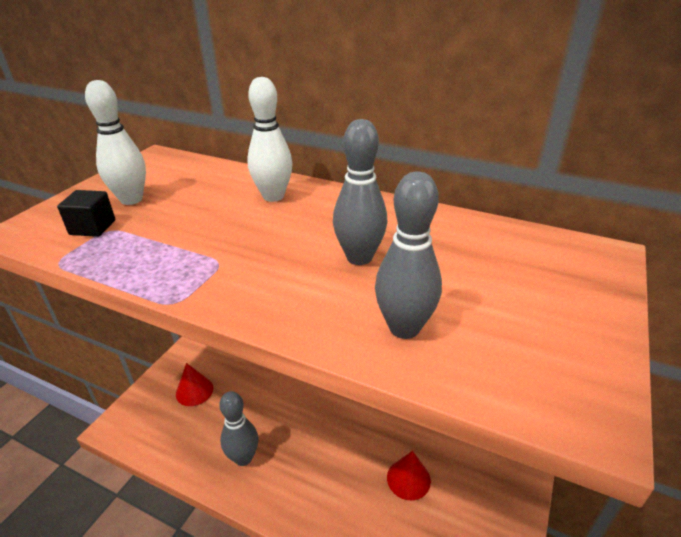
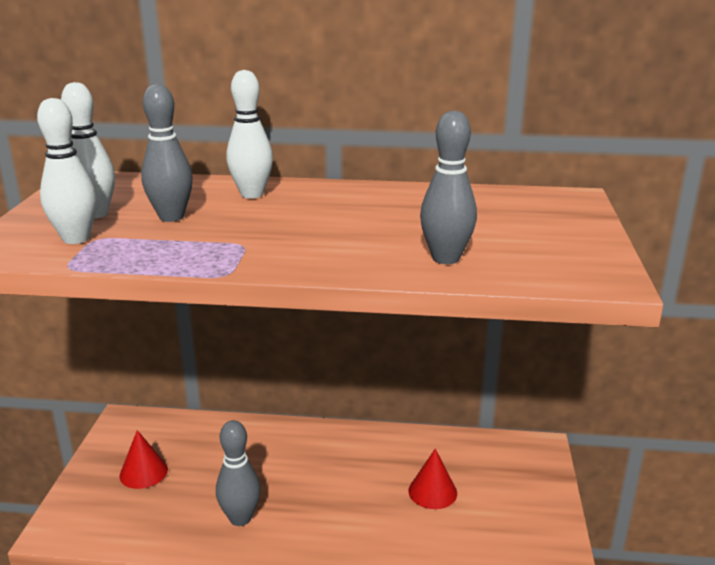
camera: 20 degrees left, 10 degrees down
(92, 227) = (76, 239): black cube -> white bowling pin
(359, 257) = (374, 224): grey bowling pin -> grey bowling pin (171, 217)

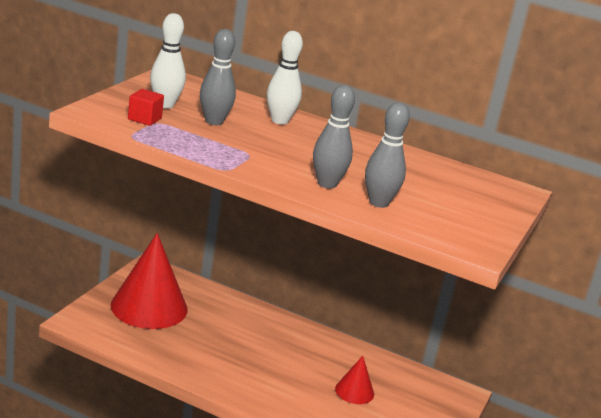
camera: 15 degrees right, 0 degrees up
(76, 239) = (144, 119): white bowling pin -> red cube
(143, 472) = (149, 307): red cone -> red cone, size x2.07
(240, 518) = (203, 358): grey bowling pin -> grey bowling pin (327, 184)

